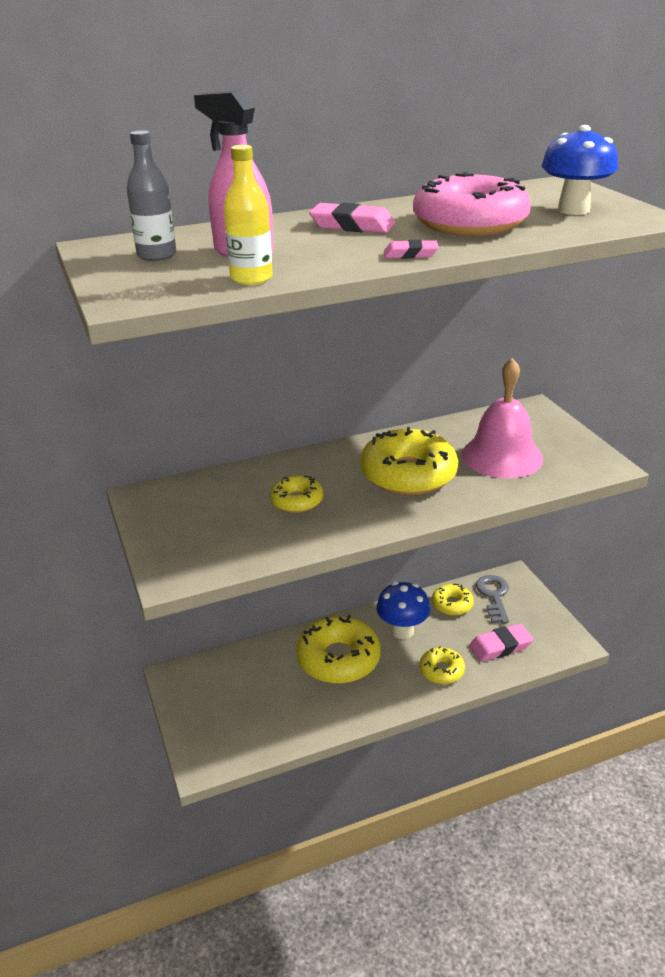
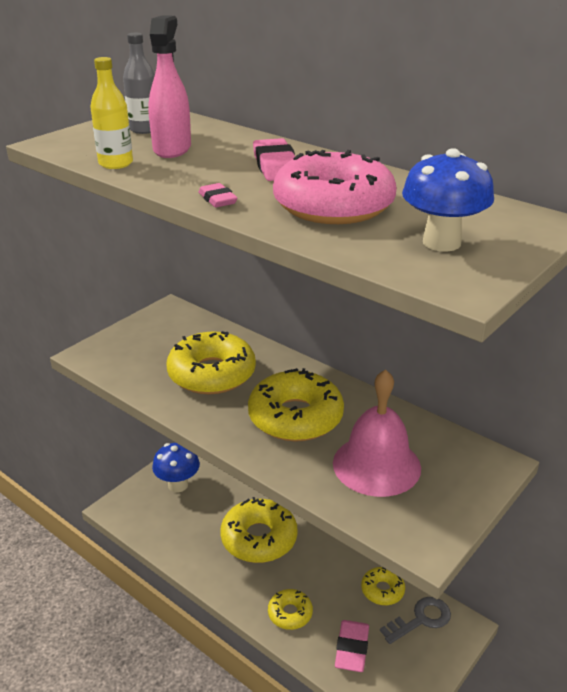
camera: 60 degrees right, 0 degrees up
(296, 501) = (212, 374): yellow donut -> yellow donut, size x1.89
(402, 631) = (321, 567): blue mushroom -> blue mushroom (178, 485)
(500, 646) = (352, 649): pink eraser -> pink eraser turned 60 degrees clockwise

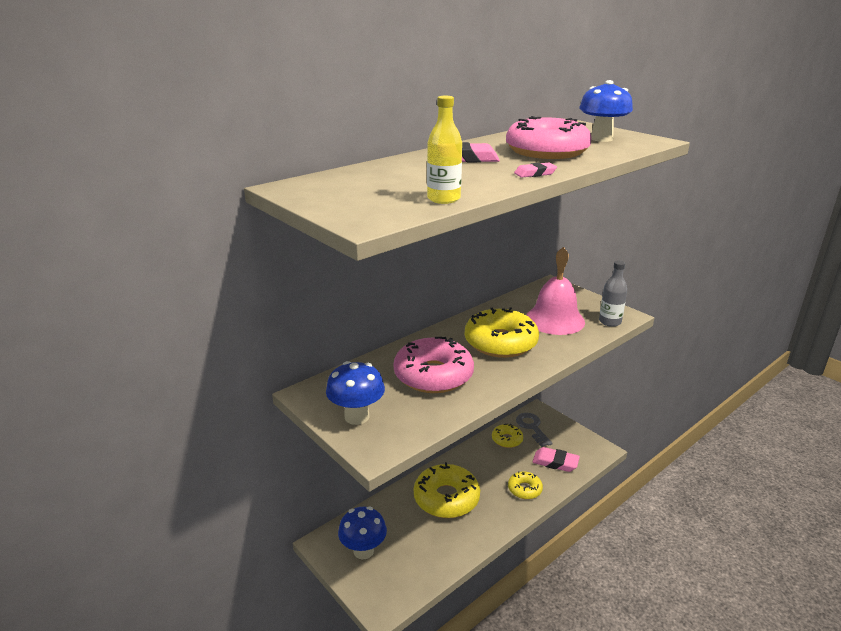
camera: 80 degrees left, 5 degrees down
(136, 339) = (357, 416): none -> blue mushroom
(144, 129) = (346, 190): grey bottle -> grey bottle (610, 322)
(172, 149) = (411, 182): pink spray bottle -> none
(212, 374) = (433, 375): yellow donut -> pink donut

